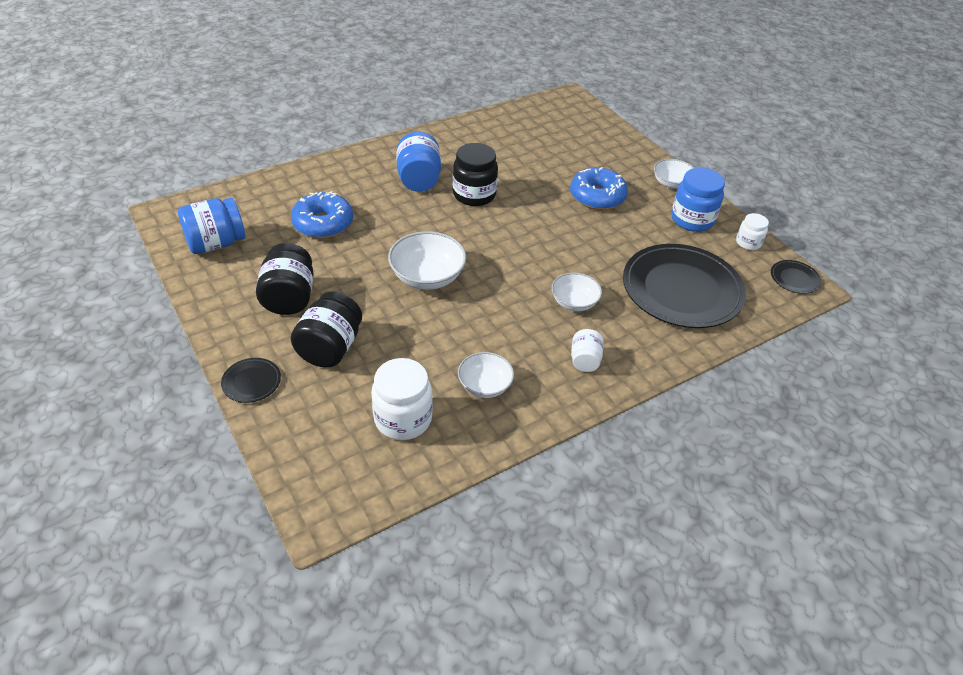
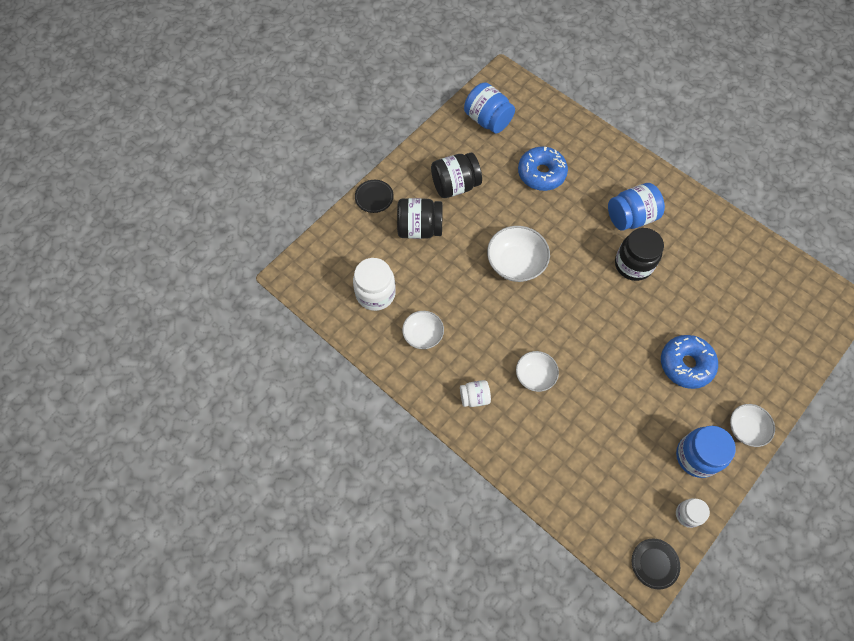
camera: 75 degrees right, 20 degrees up
(682, 289) = (590, 460): black plate -> none

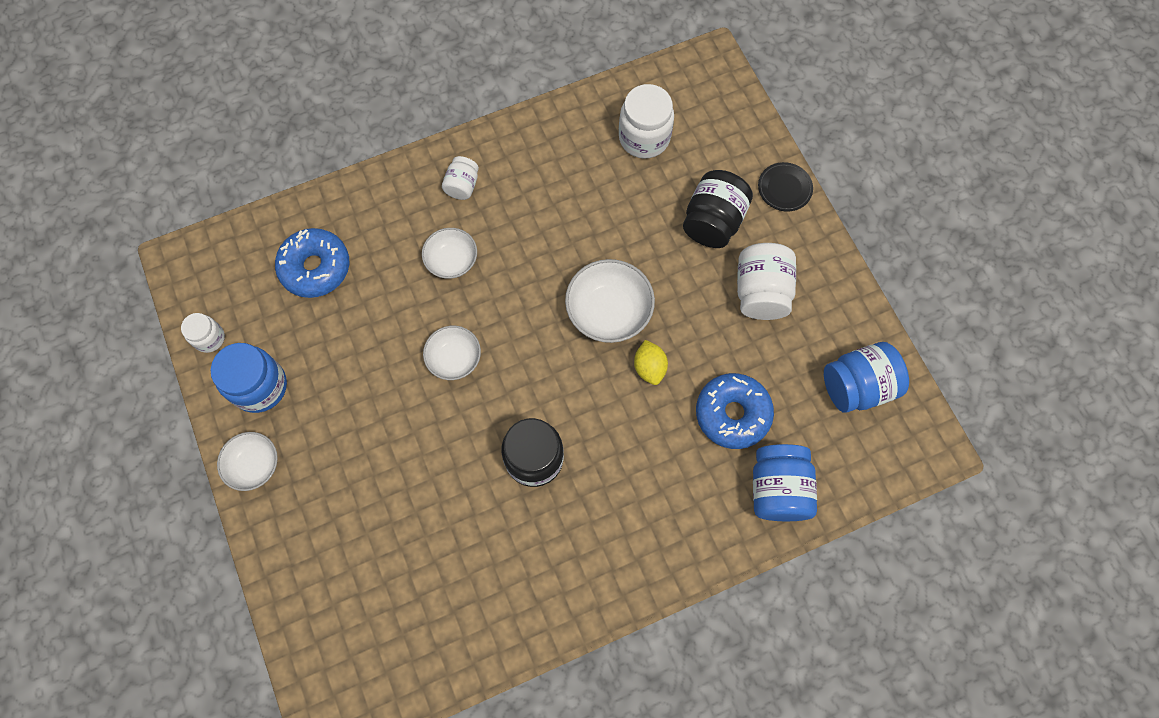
camera: 115 degrees right, 5 degrees up
(423, 335) = (565, 165): white bowl -> white bowl (454, 359)
(455, 185) = (761, 292): black jar -> white jar
(539, 226) = (649, 367): none -> yellow lemon
(631, 217) = (606, 498): blue jar -> blue jar (777, 489)
(654, 563) = (187, 276): black plate -> none
(686, 364) = (368, 443): blue donut -> blue donut (315, 268)

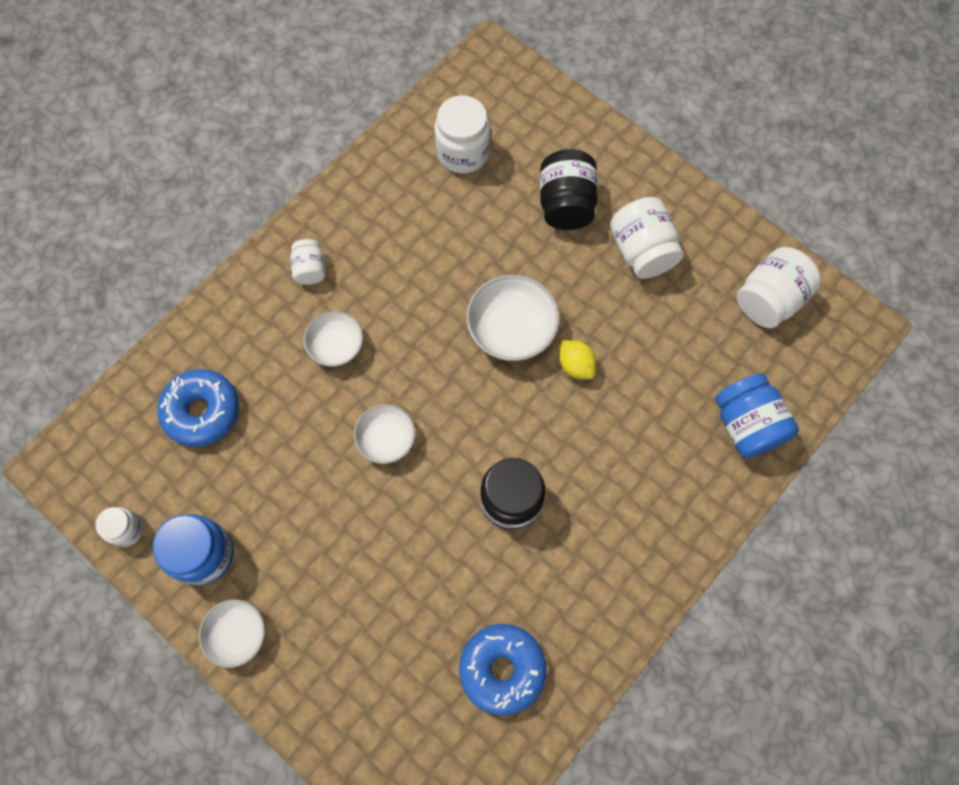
camera: 25 degrees left, 0 degrees up
(732, 414) = (672, 374): blue donut -> blue donut (502, 669)
(784, 188) = (615, 147): black plate -> none
(857, 386) = (769, 299): blue jar -> white jar

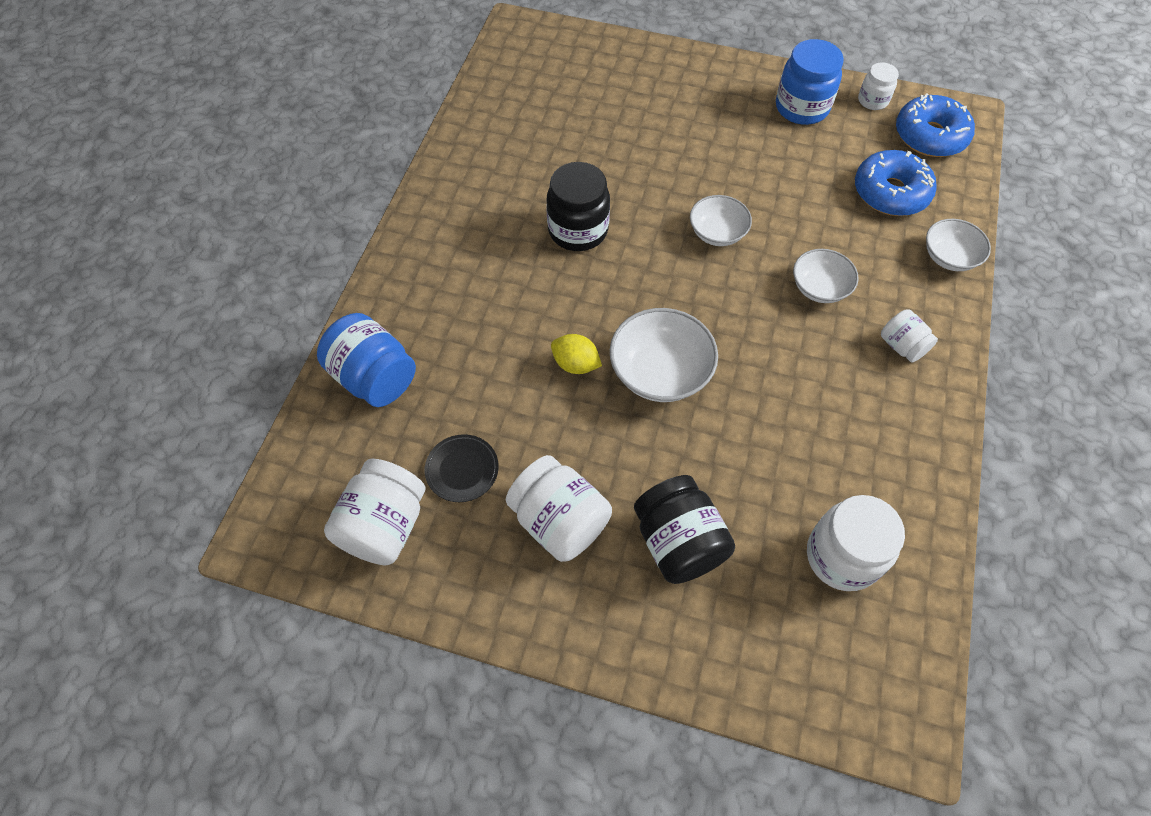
camera: 155 degrees right, 10 degrees down
(237, 634) = (736, 76): white bowl -> white bowl (949, 257)
(502, 669) = (524, 124): blue donut -> blue donut (930, 136)
(699, 317) = (462, 469): none -> black plate

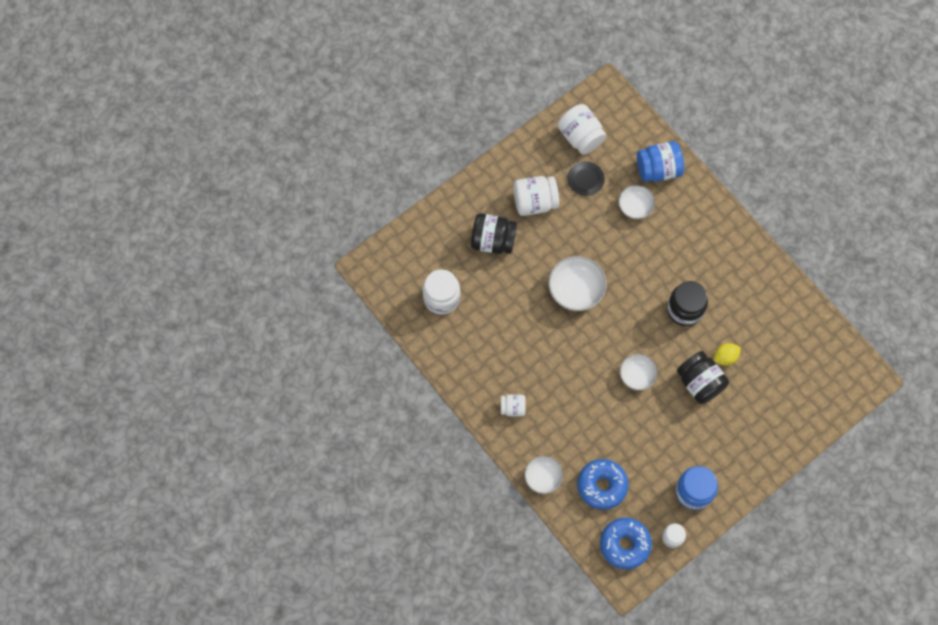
camera: 125 degrees right, 10 degrees up
(575, 364) = (606, 257): yellow lemon -> yellow lemon (725, 357)
(664, 166) = (700, 382): none -> black jar
(819, 288) = (570, 398): white bowl -> white bowl (635, 206)

